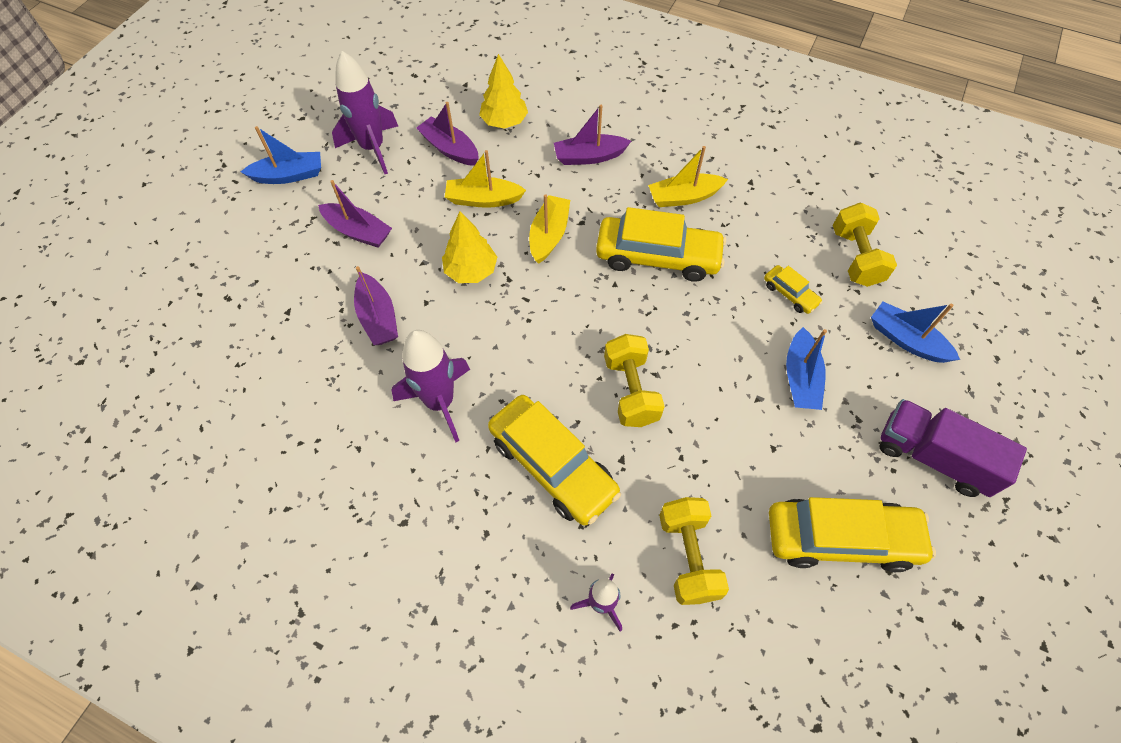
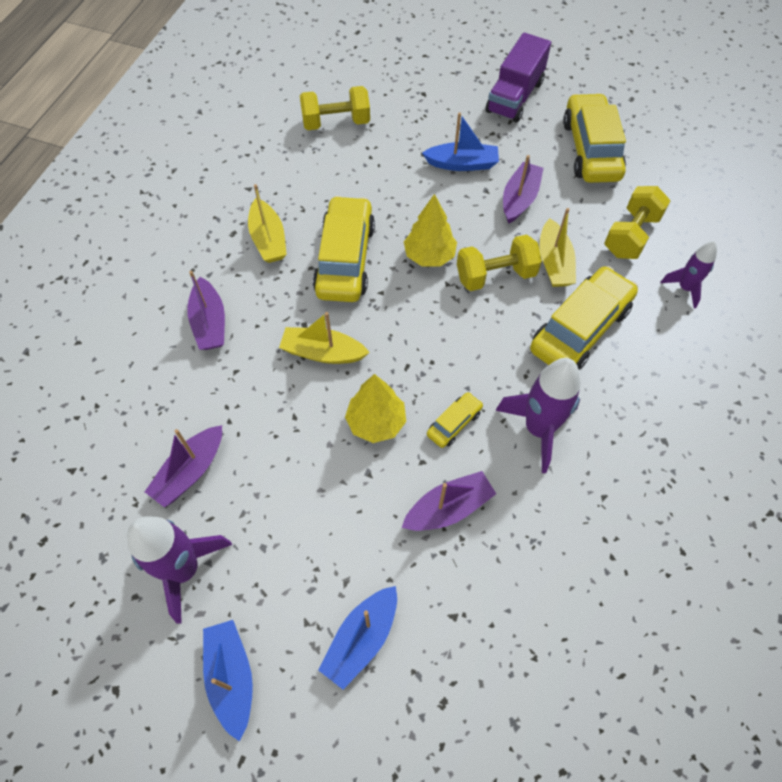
camera: 95 degrees left, 0 degrees up
(358, 231) = (327, 557): purple boat -> purple boat (519, 199)
(483, 199) = (273, 422): yellow boat -> yellow boat (554, 263)
(504, 122) = (147, 415): yellow tree -> yellow tree (429, 256)
(688, 556) = (631, 235): yellow dumbbell -> yellow dumbbell turned 45 degrees counterclockwise
(790, 294) = (379, 166): yellow car -> yellow car (454, 423)
(906, 340) = (416, 101): blue boat -> blue boat (361, 639)

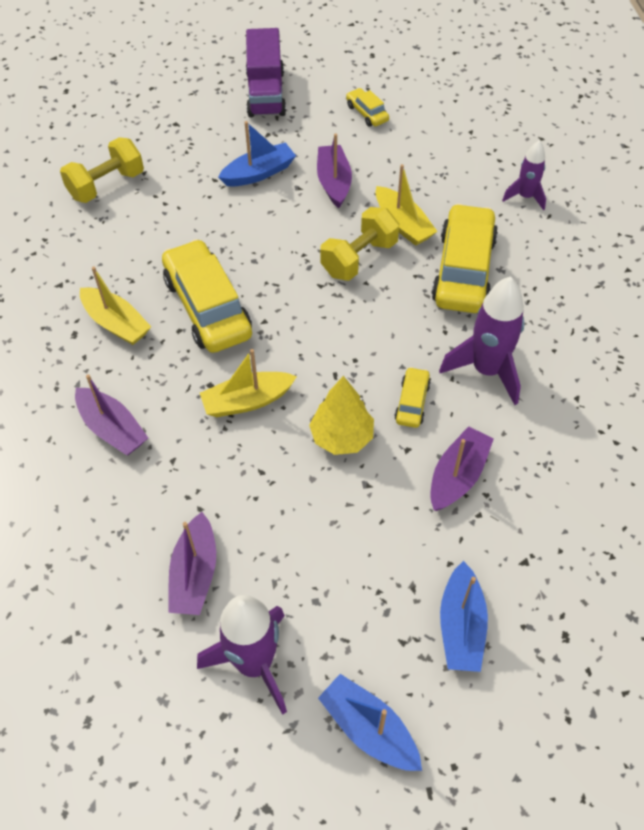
camera: 30 degrees left, 5 degrees down
(429, 256) = (286, 268): yellow tree -> none
(590, 149) = (367, 113): yellow car -> yellow car, size x0.47
(631, 235) = (452, 172): yellow dumbbell -> none

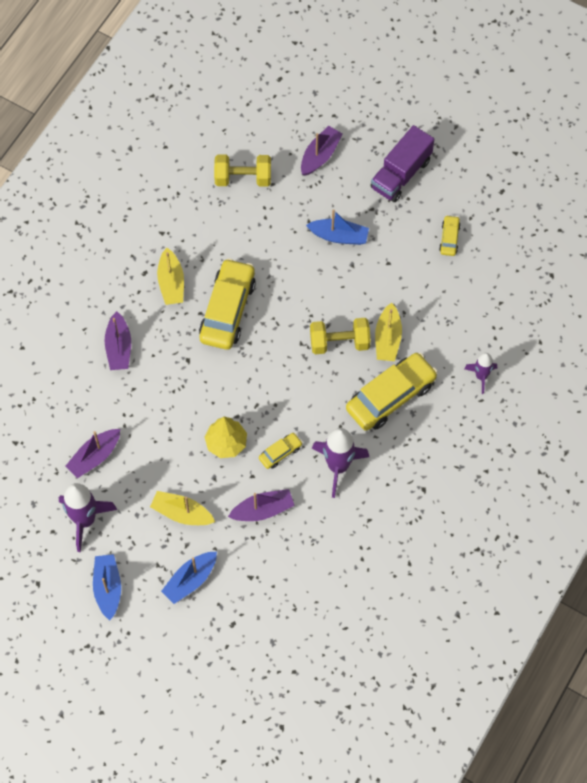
camera: 40 degrees right, 10 degrees up
(247, 401) = (198, 384): yellow boat -> yellow boat (182, 513)
(334, 182) = (377, 277): purple boat -> purple boat (320, 155)

